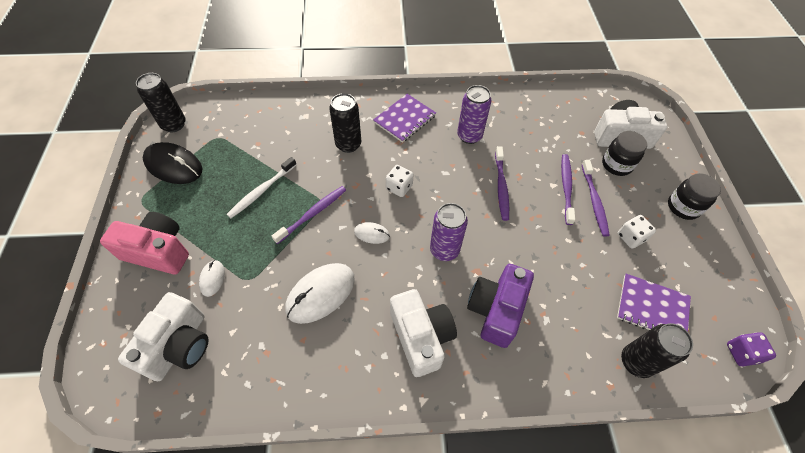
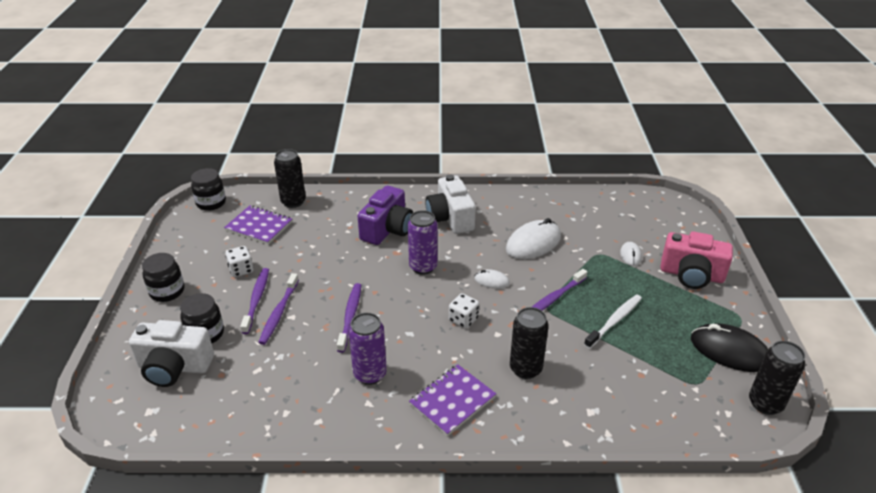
camera: 175 degrees left, 20 degrees down
(179, 345) = (635, 220): white camera -> none
(741, 353) = (211, 203): purple dice -> black jar

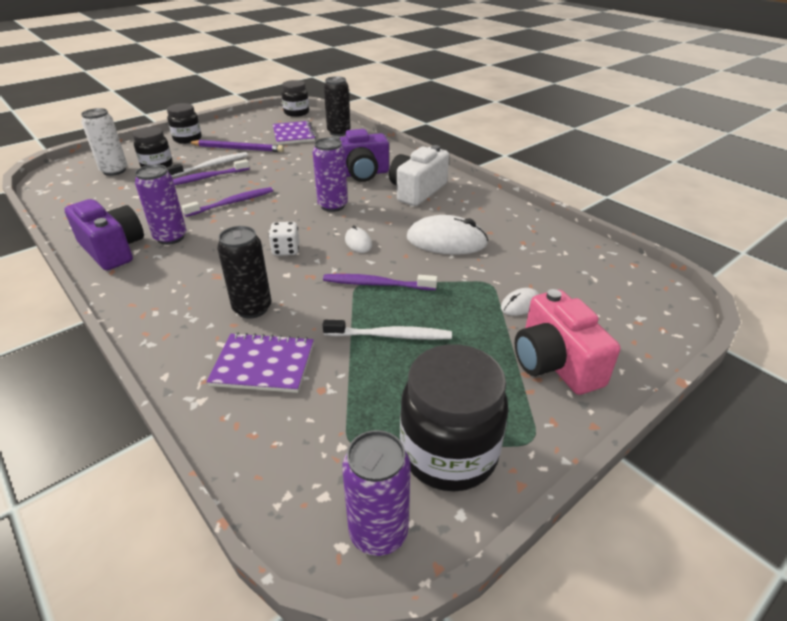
camera: 50 degrees right, 0 degrees up
(174, 367) = (114, 171): white camera -> white can
(241, 270) = (238, 149): white dice -> purple pencil
(256, 299) = (212, 166): purple toothbrush -> white toothbrush
(350, 417) = (113, 249): none -> purple camera
(452, 400) = (171, 287): purple notebook -> purple notebook (263, 364)
(729, 351) = (449, 453): black mouse -> black jar
(765, 403) = (378, 532): black can -> purple can

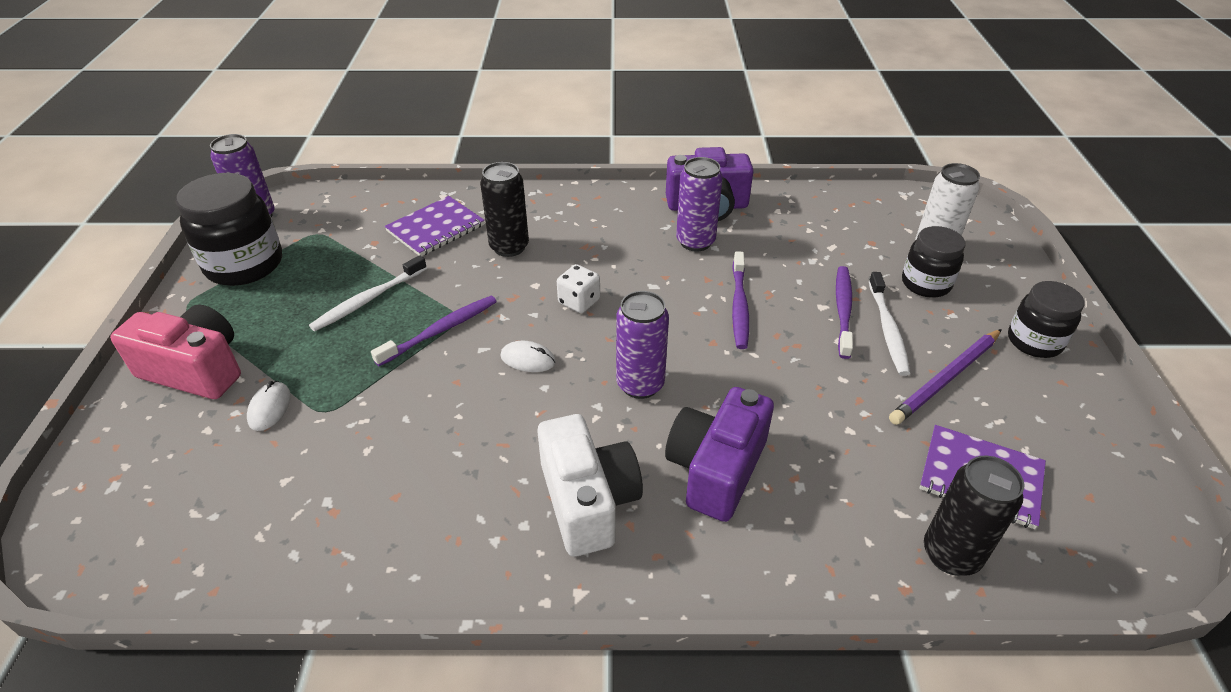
camera: 130 degrees right, 5 degrees up
(296, 113) = (1138, 550): black jar -> none
(446, 241) = (434, 435): white mouse -> none

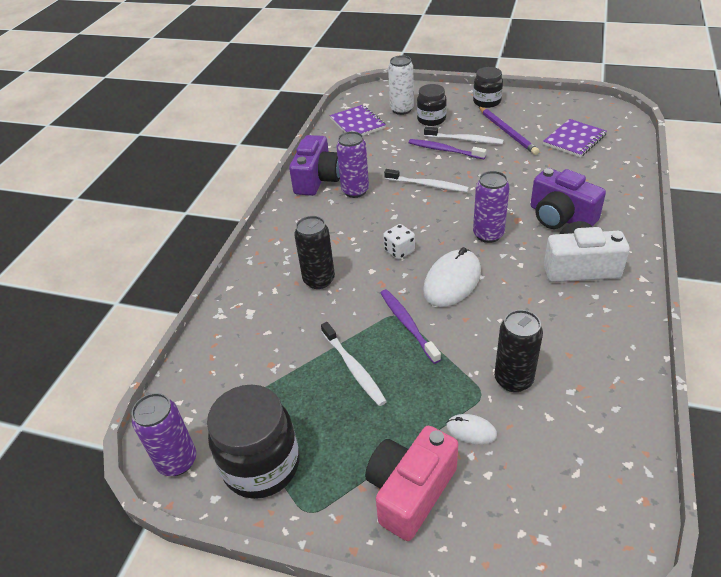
camera: 70 degrees left, 0 degrees up
(436, 228) = (271, 322): purple notebook -> purple notebook (357, 123)
(528, 359) = (452, 281): white mouse -> white mouse, size x1.98
(739, 306) = (428, 185): purple toothbrush -> white toothbrush
(951, 554) = (618, 159): black can -> black can (513, 380)

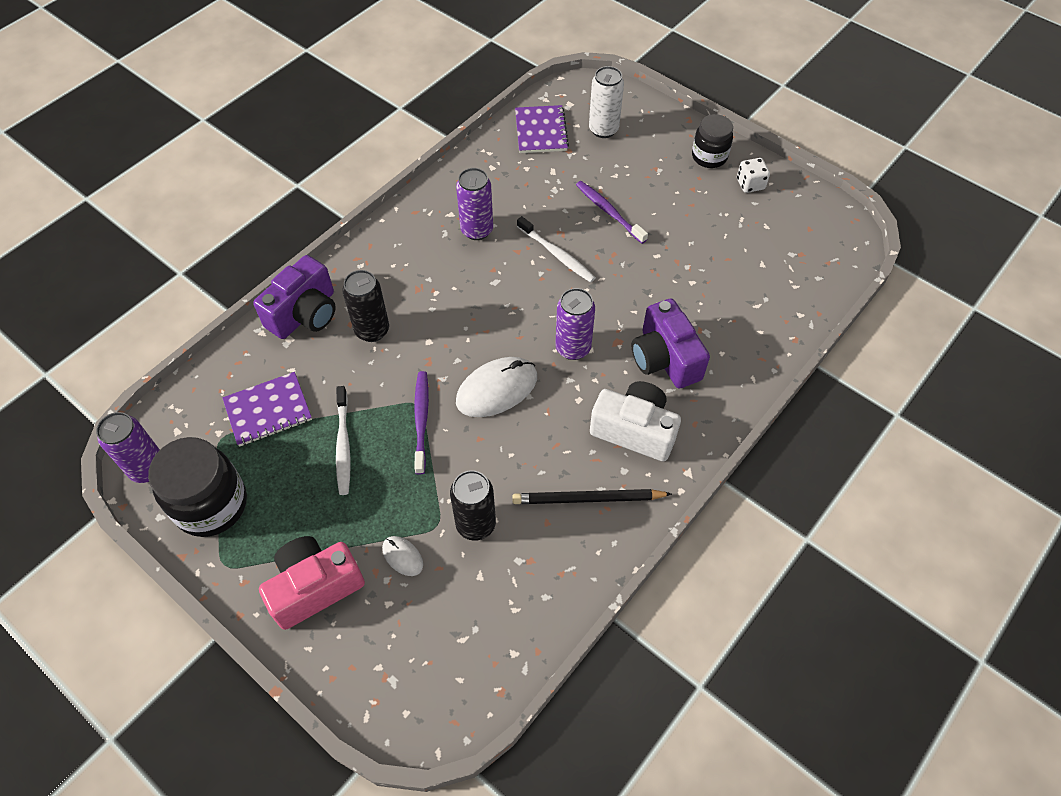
camera: 20 degrees right, 15 degrees up
(317, 179) = (448, 197): purple camera -> purple camera (305, 314)
(399, 251) = (470, 329): white dice -> white dice (750, 184)
(431, 119) = (626, 159): black jar -> none
(465, 140) = (642, 206): white toothbrush -> none
(507, 132) = (698, 214): purple pencil -> none
(574, 140) = (765, 258): purple notebook -> purple notebook (268, 410)
(586, 325) = (588, 499): none -> black pencil

